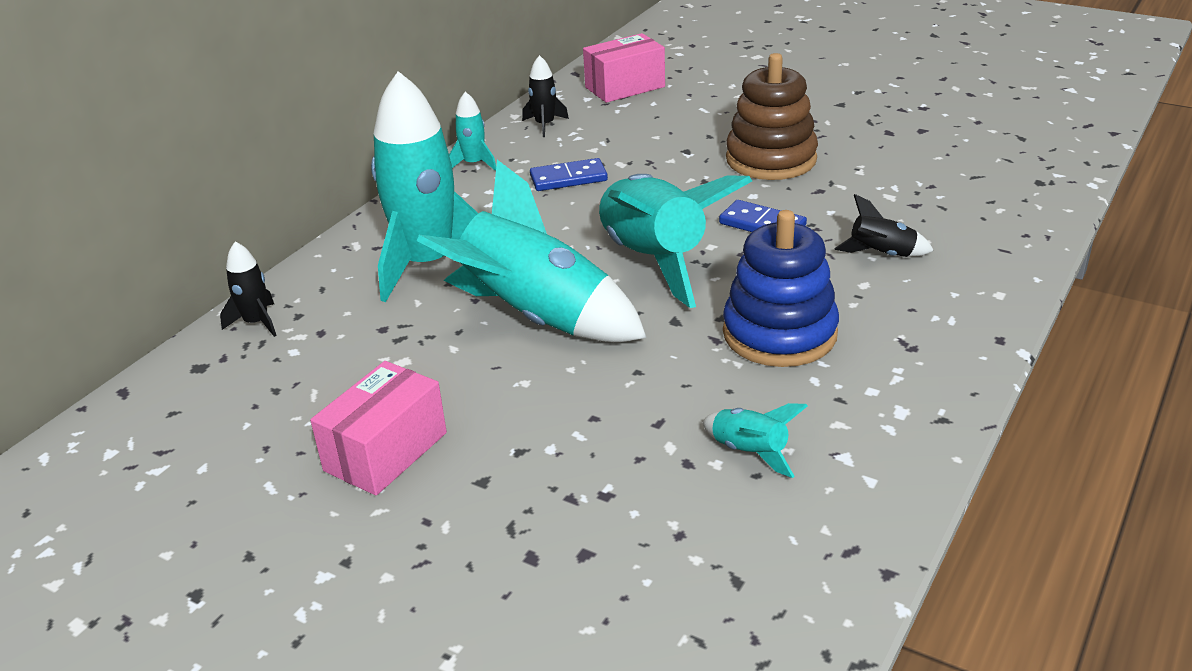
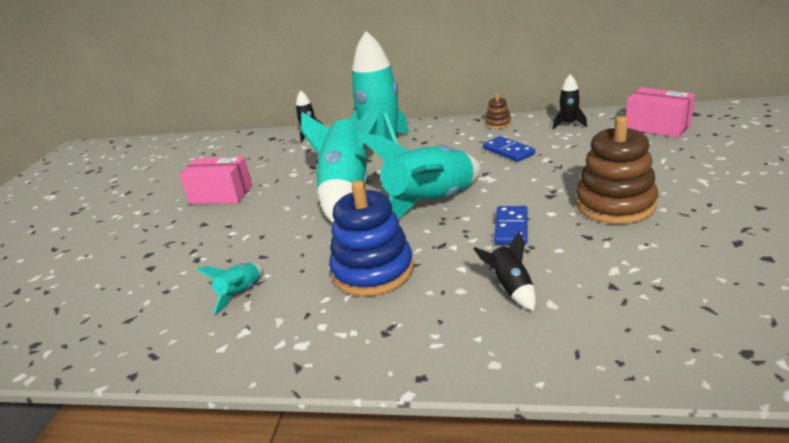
camera: 70 degrees right, 5 degrees down
(474, 164) = (498, 124): turquoise rocket -> brown stacking toy

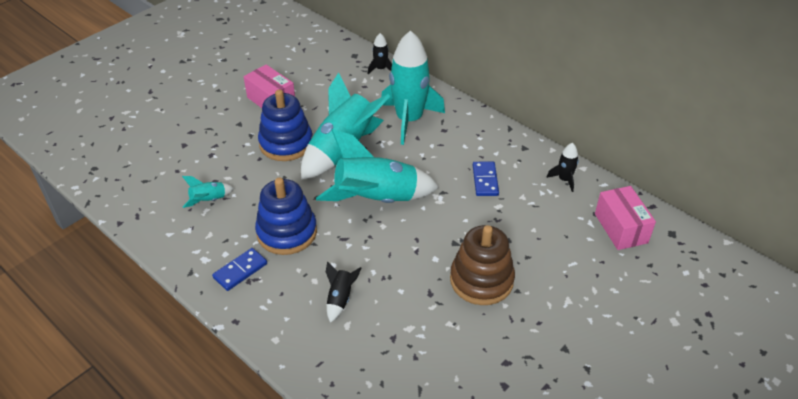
camera: 30 degrees right, 15 degrees up
(278, 213) = (286, 143): none -> blue stacking toy
(498, 124) = (516, 144): brown stacking toy -> none
(511, 228) = (397, 253): blue domino -> blue domino (240, 270)

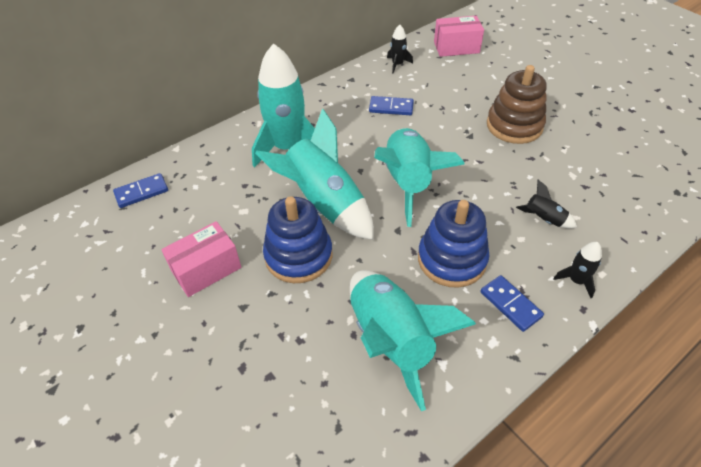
camera: 80 degrees left, 5 degrees up
(209, 200) = (390, 340): turquoise rocket -> turquoise rocket, size x2.29
(343, 55) = (141, 192): none -> blue domino
(380, 69) = (187, 161): black rocket -> black rocket (576, 280)

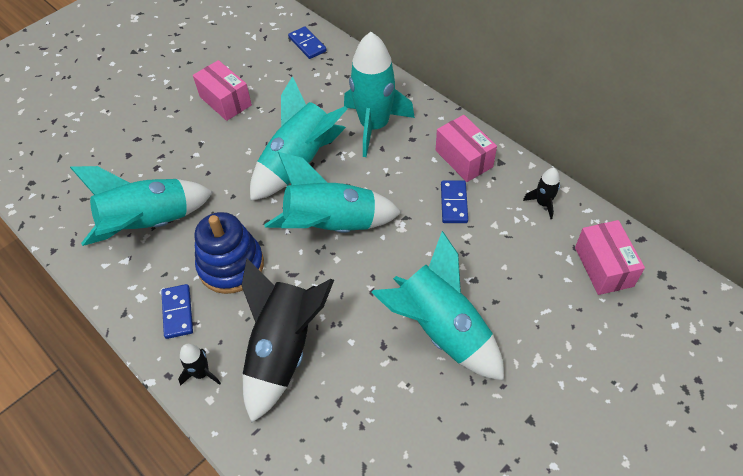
camera: 85 degrees right, 5 degrees up
(298, 256) = (238, 154): blue stacking toy -> none
(343, 97) = (463, 159): none -> pink box
(510, 304) = (177, 312): blue domino -> blue domino turned 60 degrees counterclockwise
(514, 126) = (441, 330): brown stacking toy -> turquoise rocket
(544, 219) = (284, 350): black rocket -> black rocket, size x2.29

